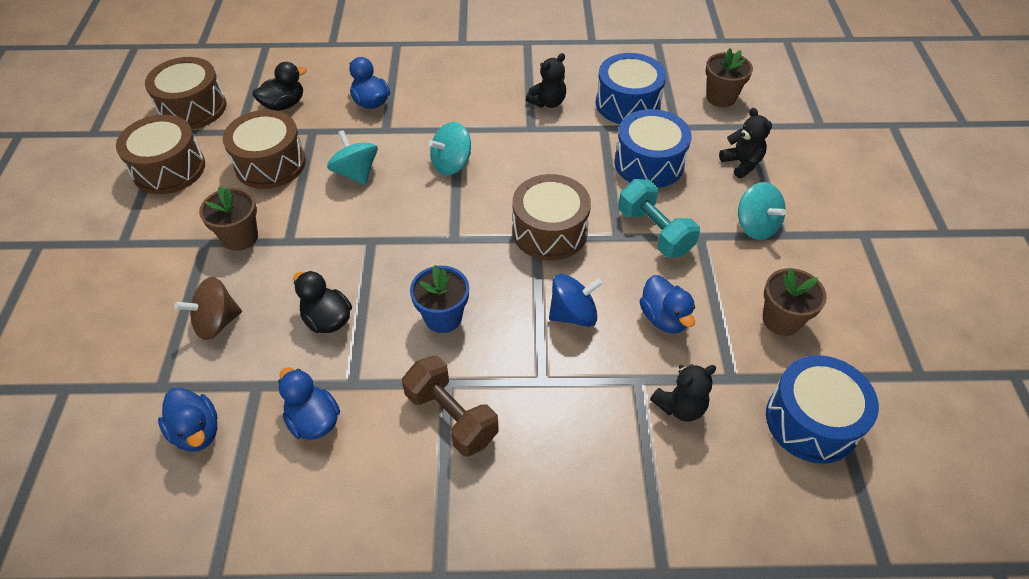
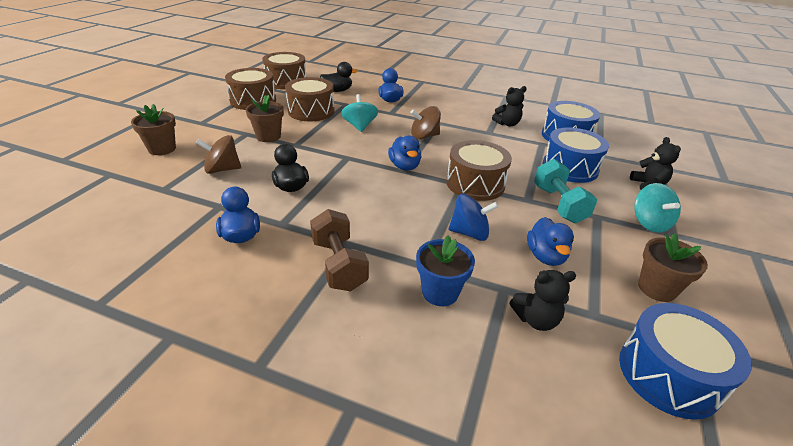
camera: 20 degrees right, 15 degrees down
(197, 431) = (163, 218): blue duck -> blue duck (404, 166)
(443, 317) = (370, 207): blue flower pot -> blue flower pot (440, 292)
(451, 164) = (424, 136): turquoise spinning top -> brown spinning top
(721, 97) = (641, 148): brown flower pot -> brown flower pot (162, 149)

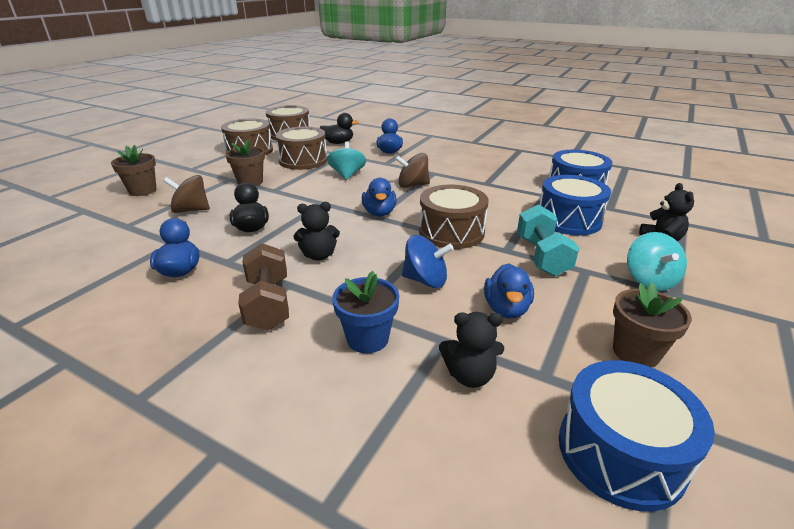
camera: 10 degrees right, 5 degrees down
(507, 124) = (510, 175): black teddy bear -> black teddy bear (319, 255)

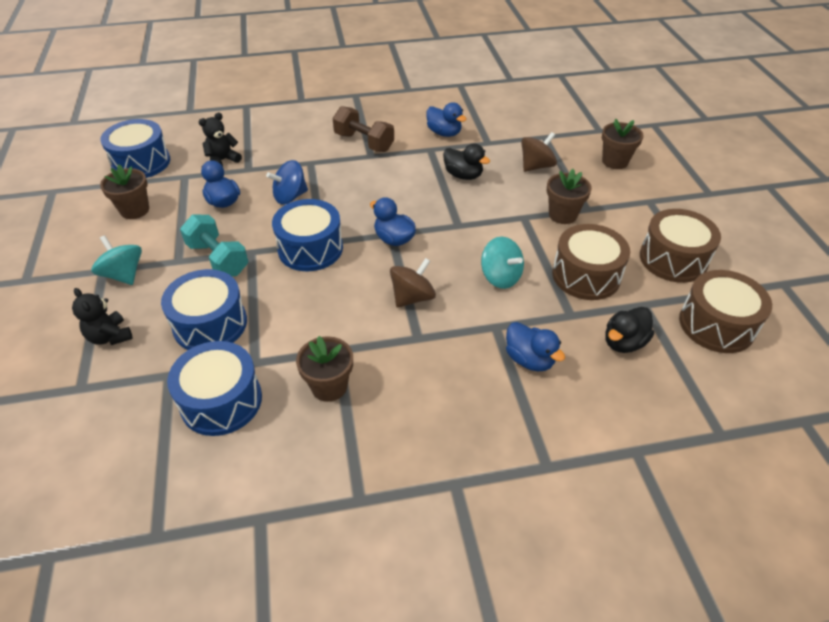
camera: 140 degrees right, 15 degrees up
(319, 255) = (382, 179): black teddy bear -> none
(367, 338) = (289, 152): blue flower pot -> none
(451, 232) = (310, 248): brown drum -> blue drum
(504, 175) = (329, 386): none -> brown flower pot

